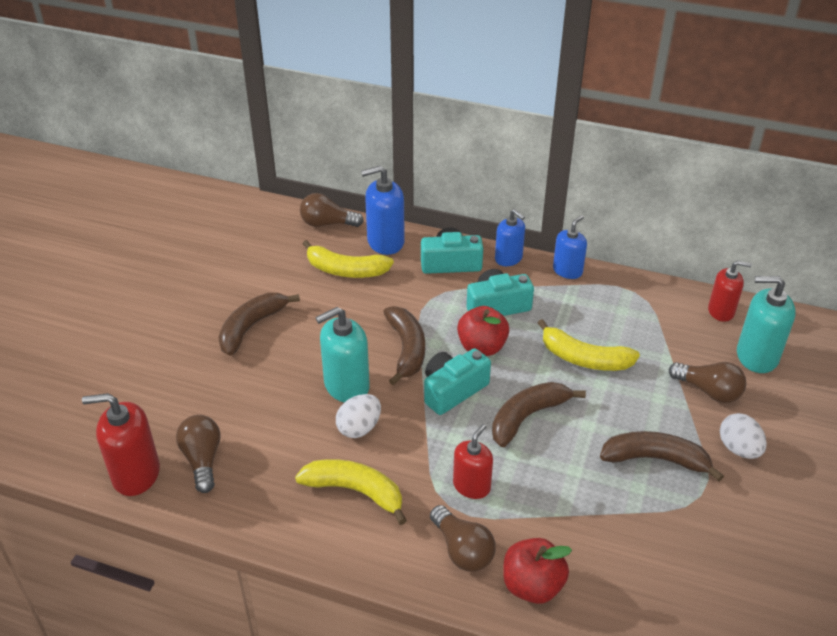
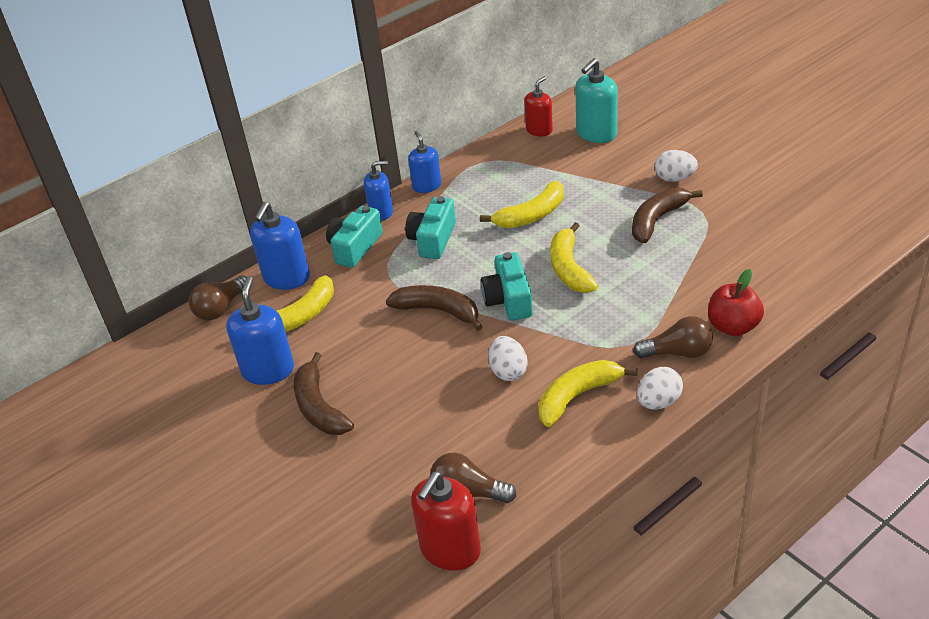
camera: 55 degrees left, 0 degrees up
(275, 280) = (268, 370): none -> blue soap dispenser
(346, 386) = (451, 363): turquoise soap dispenser -> none
(382, 558) = (658, 402): none -> white egg
(471, 486) = (618, 325): red soap dispenser -> none
(482, 347) = (473, 265): red apple -> none
(527, 417) = (569, 268): brown banana -> yellow banana
(708, 391) = (612, 169): brown light bulb -> none

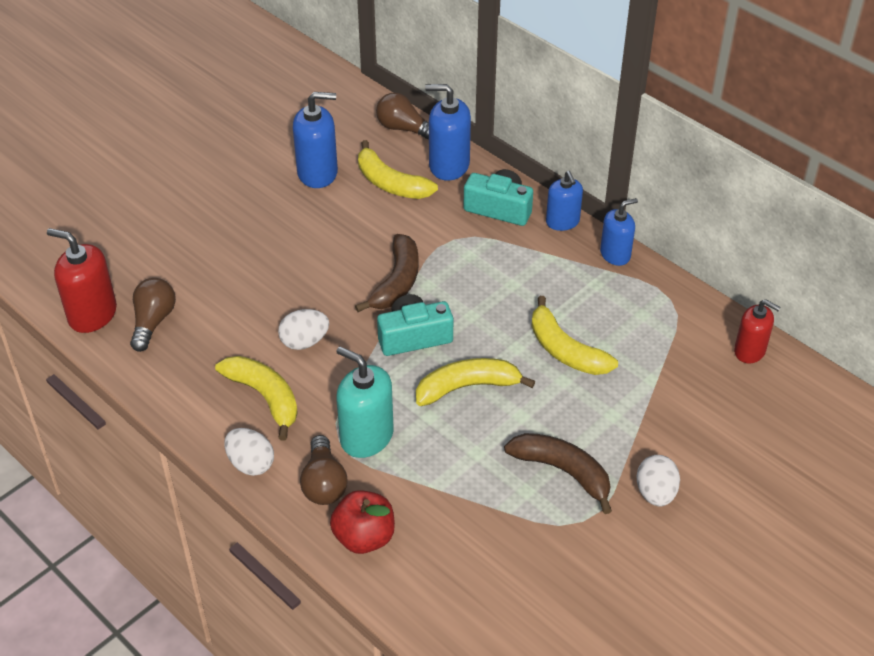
camera: 80 degrees right, 5 degrees up
(319, 407) = (267, 213): brown banana -> none
(433, 239) = (515, 268): turquoise camera -> none
(596, 134) = (750, 410): turquoise soap dispenser -> turquoise soap dispenser (366, 437)

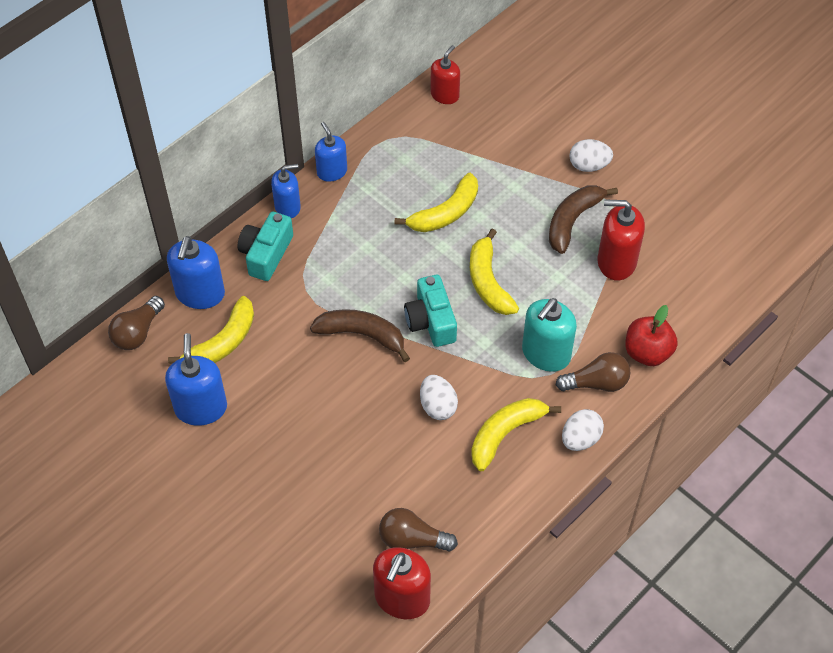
camera: 90 degrees left, 10 degrees up
(501, 514) = (616, 261): none -> red soap dispenser

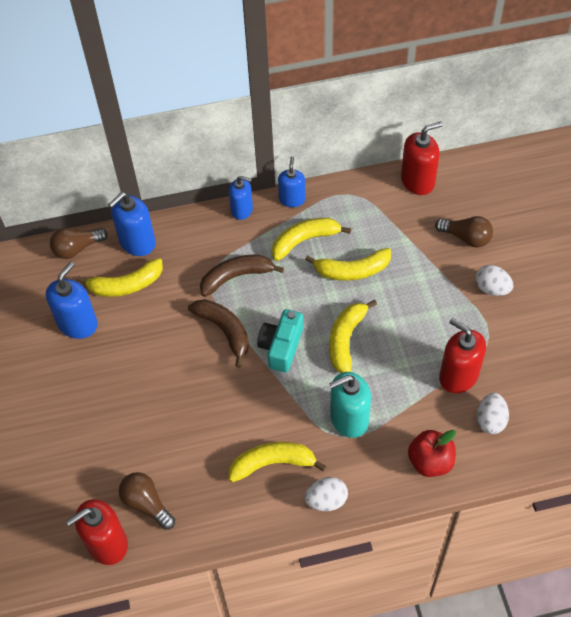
camera: 35 degrees right, 0 degrees up
(266, 254) = (202, 237): turquoise camera -> none
(376, 207) = (304, 241): none -> yellow banana
(437, 406) = (238, 414): white egg -> white egg (490, 420)
(445, 95) = (417, 181): red soap dispenser -> red soap dispenser, size x1.51
(573, 221) = (446, 326): brown banana -> brown banana (236, 277)
(596, 383) = (371, 463): brown light bulb -> brown light bulb (466, 238)

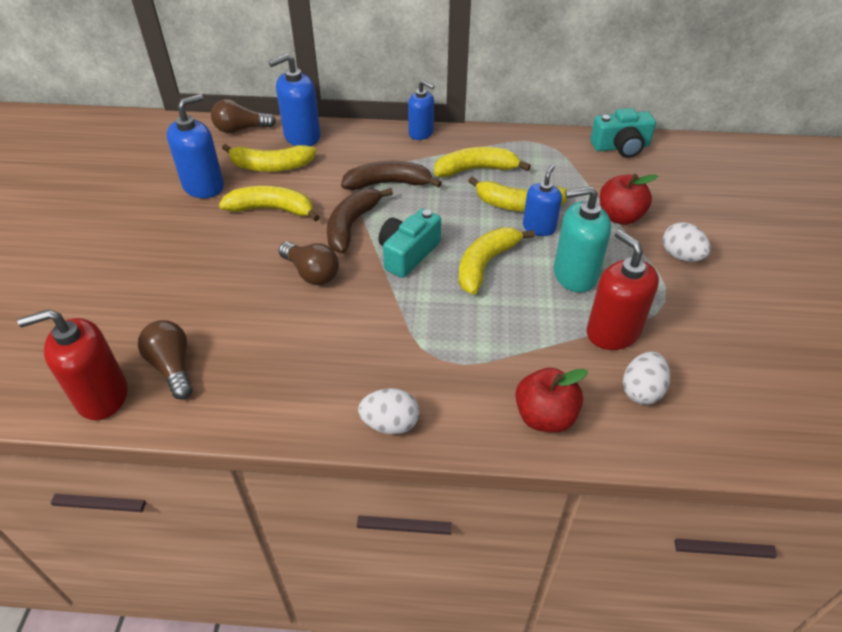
camera: 15 degrees right, 10 degrees down
(224, 331) = (351, 225): brown banana -> brown banana turned 135 degrees counterclockwise
(272, 463) = (342, 365): yellow banana -> yellow banana (272, 209)
(292, 199) = (477, 135): blue soap dispenser -> blue soap dispenser (539, 227)
(349, 419) = (457, 342): turquoise soap dispenser -> turquoise soap dispenser (574, 275)
(417, 181) = (621, 147): red soap dispenser -> turquoise camera
(436, 261) = (619, 217): none -> red apple
(466, 238) = (662, 204): brown light bulb -> brown light bulb (311, 273)

